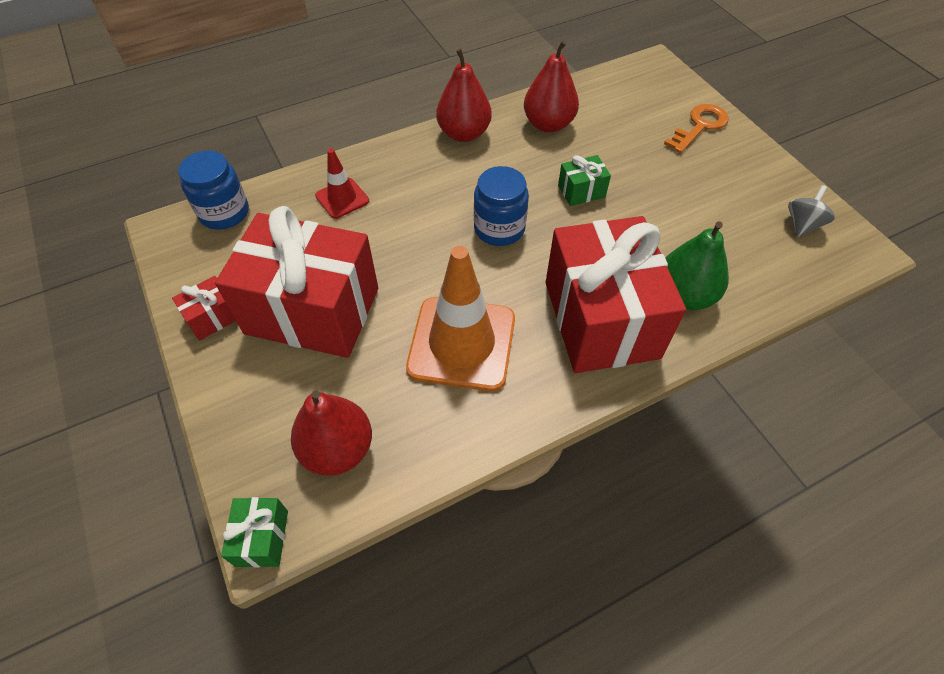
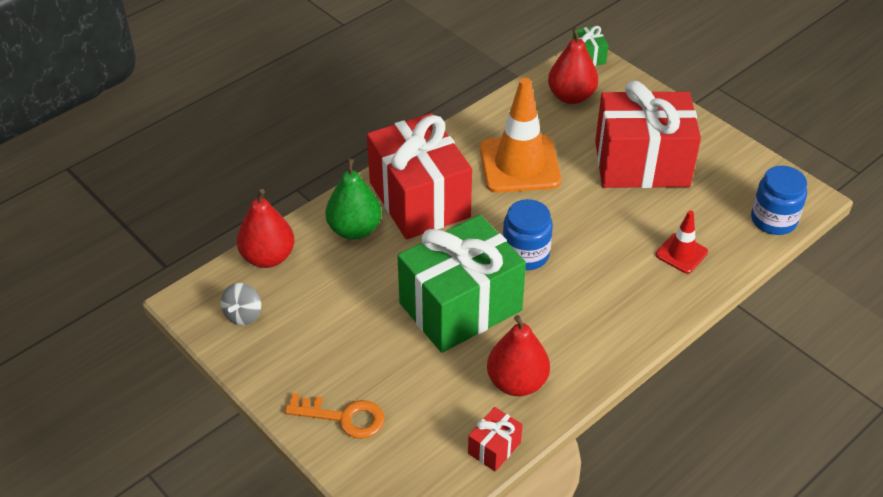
camera: 165 degrees right, 10 degrees down
(213, 317) = (710, 146): red gift -> red gift (494, 448)
(464, 133) = (604, 350): red pear -> red pear (268, 257)
(581, 191) = (460, 306): green gift -> green gift, size x2.48
(699, 126) = (343, 417): orange key -> orange key turned 105 degrees counterclockwise

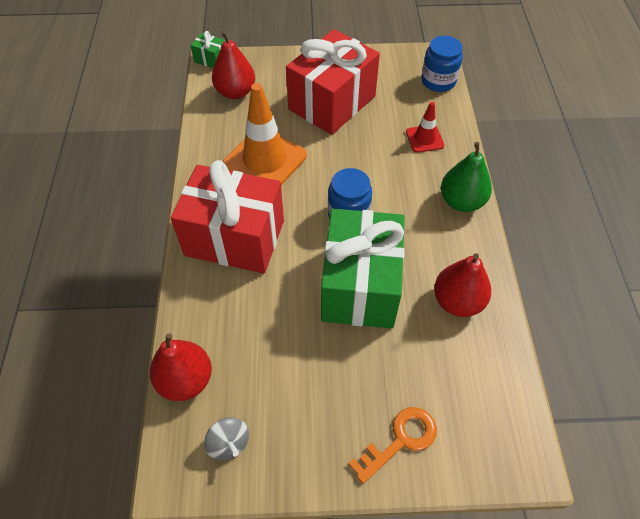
camera: 50 degrees left, 10 degrees up
(354, 229) = (220, 299): green pear -> green pear (461, 202)
(494, 448) = (505, 357): red gift -> none

